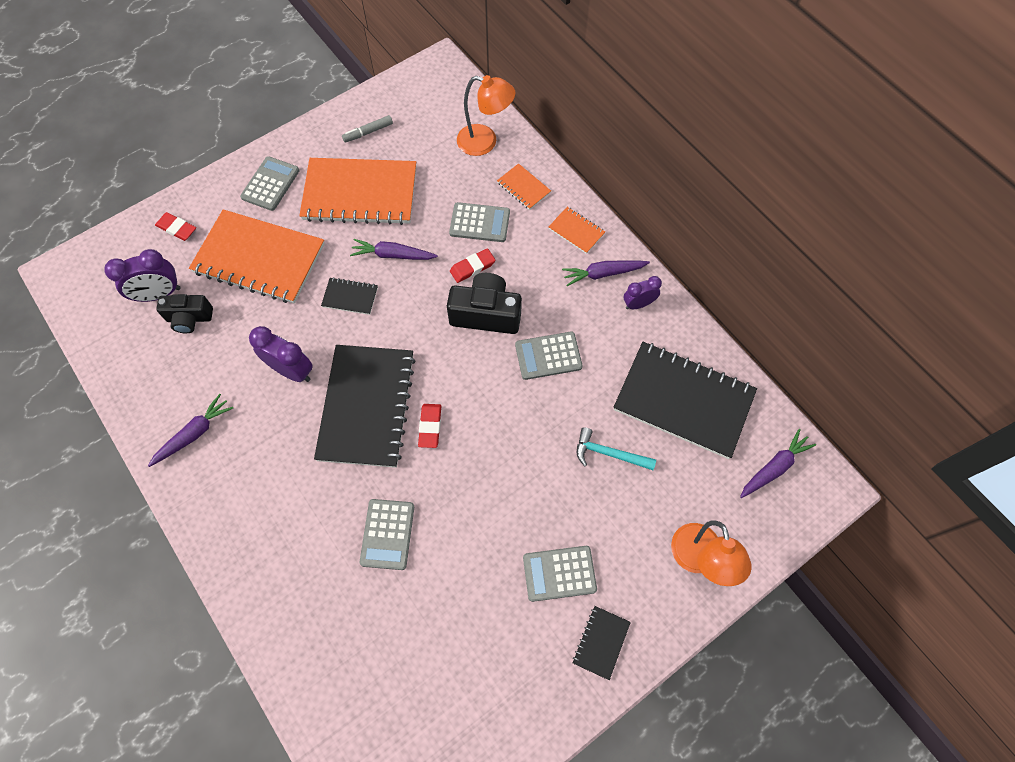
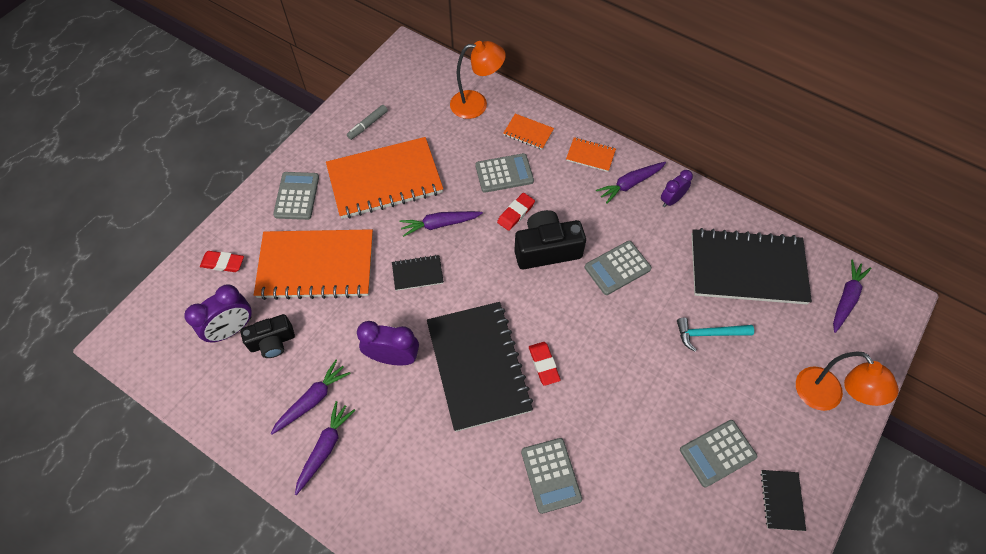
camera: 20 degrees left, 5 degrees down
(202, 385) = (312, 400): none -> purple carrot

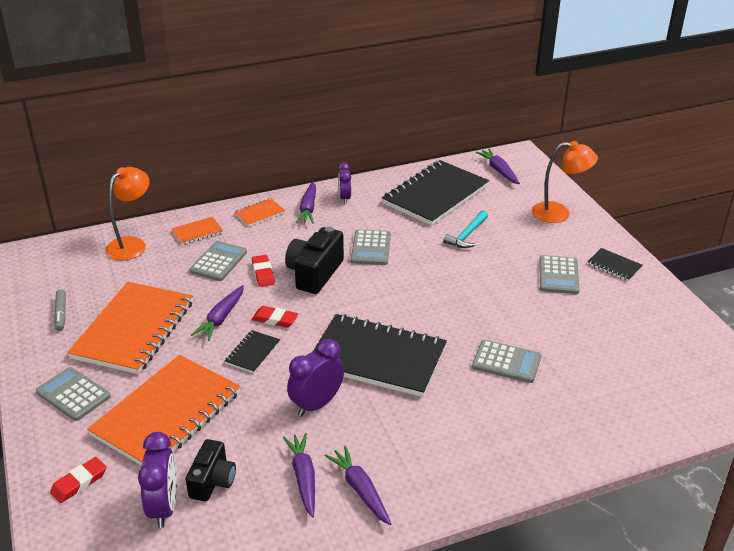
camera: 55 degrees left, 25 degrees down
(544, 364) = (412, 322): red eraser -> red eraser (275, 319)

